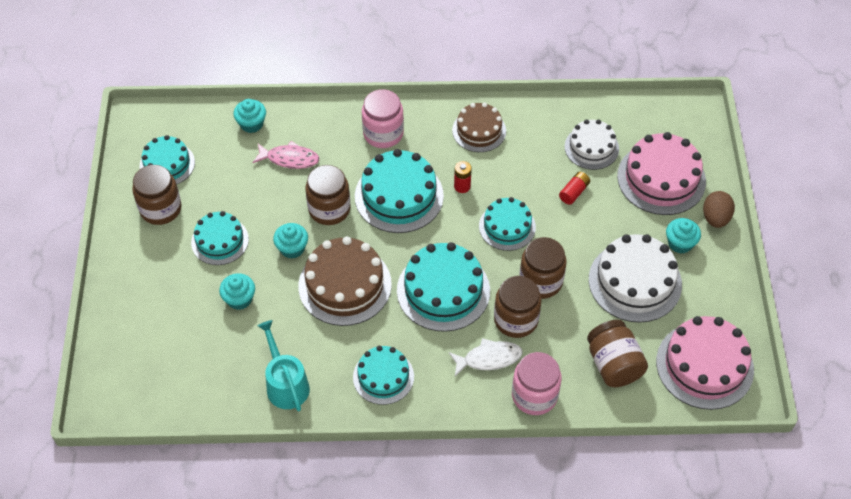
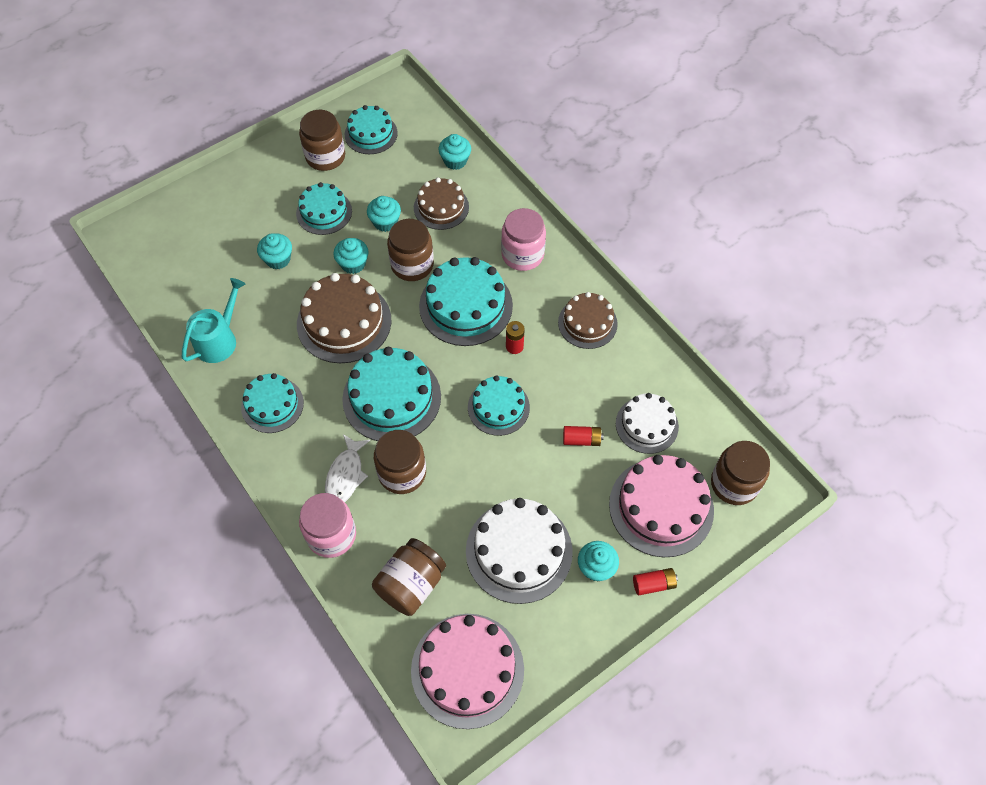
camera: 55 degrees right, 5 degrees up
(270, 204) = (385, 222): none -> turquoise cupcake
(289, 159) = (441, 207): pink fish -> brown cake
(489, 358) = (345, 475): white fish -> white fish turned 60 degrees clockwise
(540, 281) = (459, 469): brown jar -> brown jar (734, 484)
(715, 218) = (653, 584): brown egg -> red battery

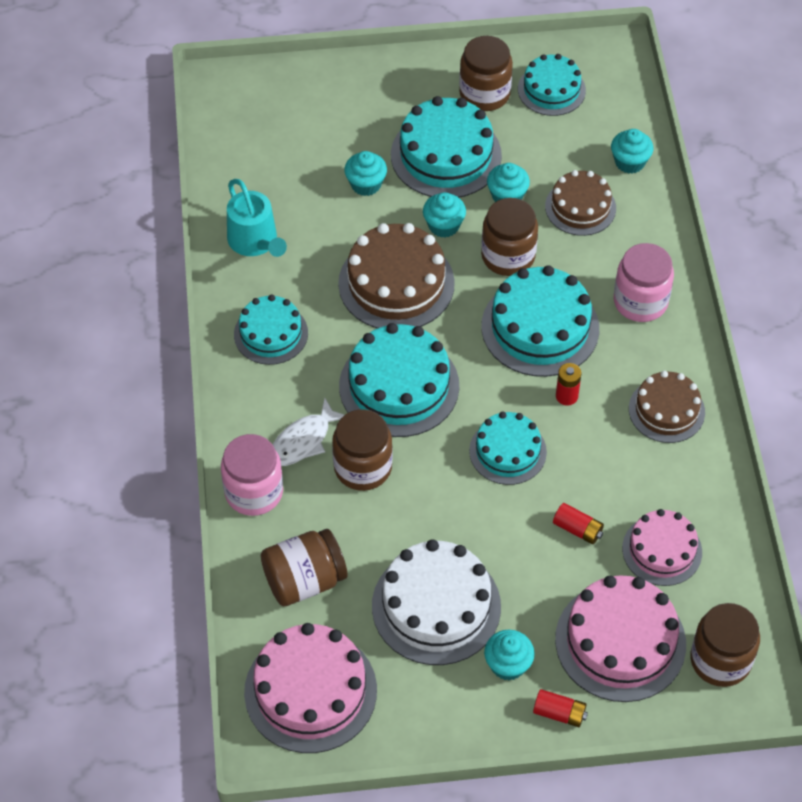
camera: 30 degrees right, 5 degrees down
(219, 340) = (255, 241): turquoise watering can -> turquoise watering can turned 90 degrees clockwise
(324, 212) = (446, 155): turquoise cake -> turquoise cake, size x1.59
(647, 425) = (662, 550): white cake -> pink cake

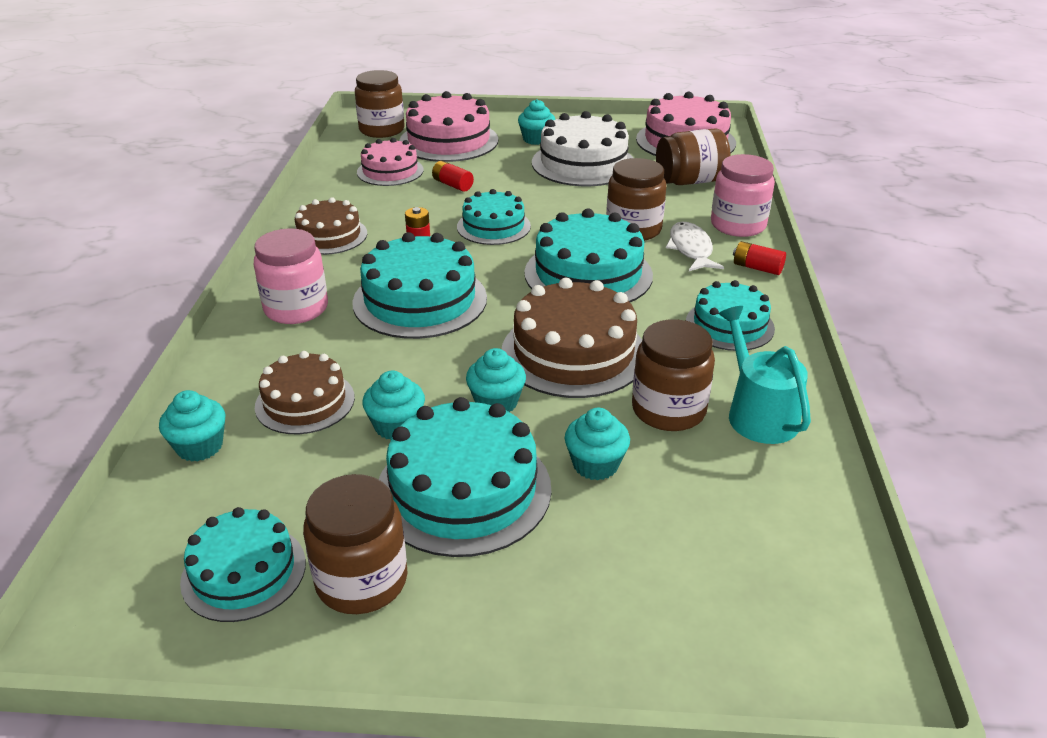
camera: 170 degrees left, 20 degrees down
(303, 441) = (691, 249): white fish -> white fish turned 60 degrees counterclockwise
(508, 256) = (426, 363): brown jar -> brown jar (668, 410)
(559, 713) = (507, 122): red battery -> red battery (757, 268)

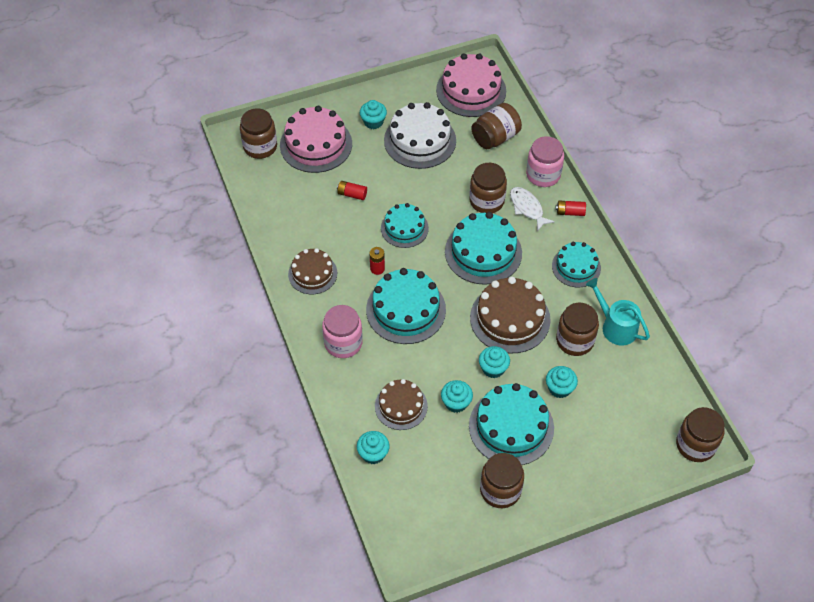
camera: 25 degrees left, 20 degrees up
(244, 572) = (449, 507): turquoise cake -> none
(390, 171) = (301, 194): pink cake -> none
(839, 657) = (695, 445): none -> brown jar

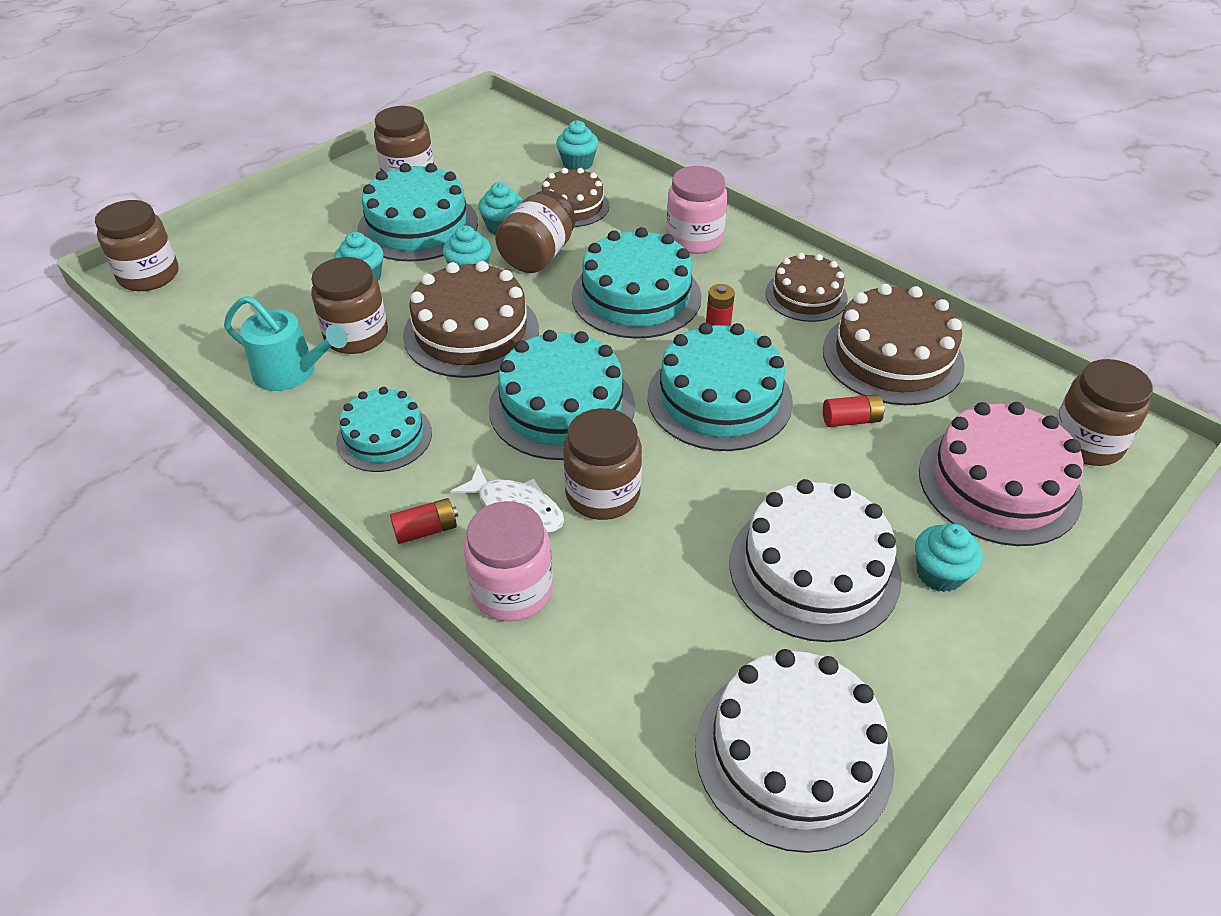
camera: 155 degrees right, 10 degrees down
(302, 219) = (892, 357): none -> brown cake
(404, 228) = (719, 398): turquoise cake -> turquoise cake, size x1.59
(471, 90) = (793, 753): pink cake -> white cake
(495, 137) = (660, 640): brown jar -> brown jar (538, 256)

